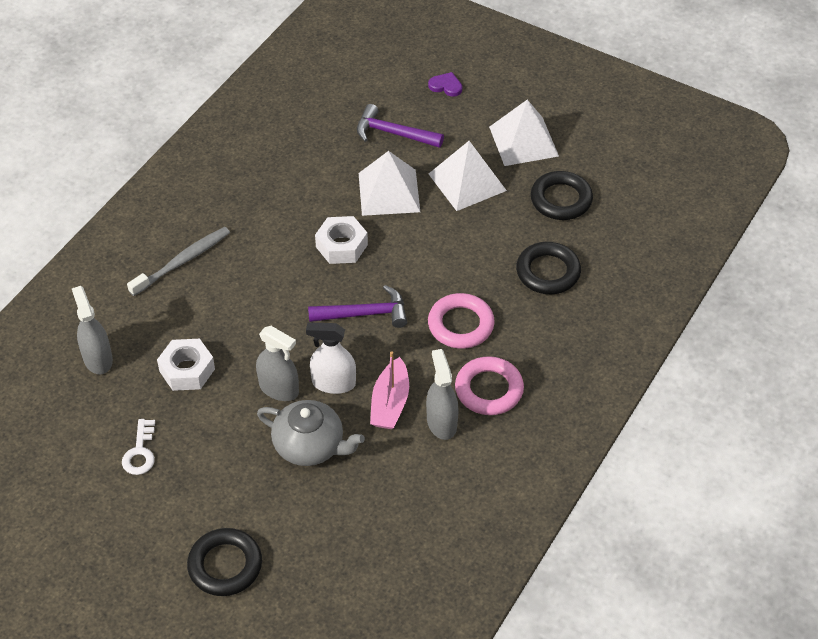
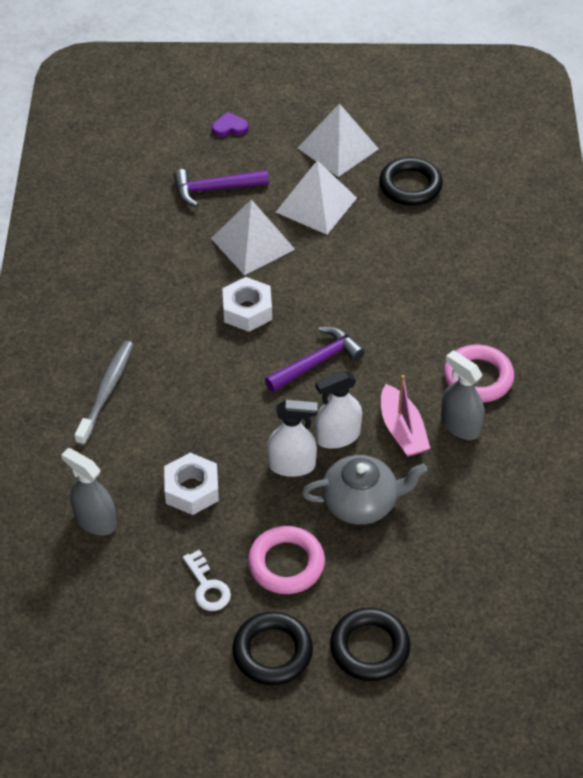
camera: 30 degrees left, 0 degrees up
(279, 388) = (292, 465): grey spray bottle -> white spray bottle
(460, 325) = (409, 333): pink ring -> pink ring (286, 564)
(548, 272) = (448, 253): black ring -> black ring (272, 652)

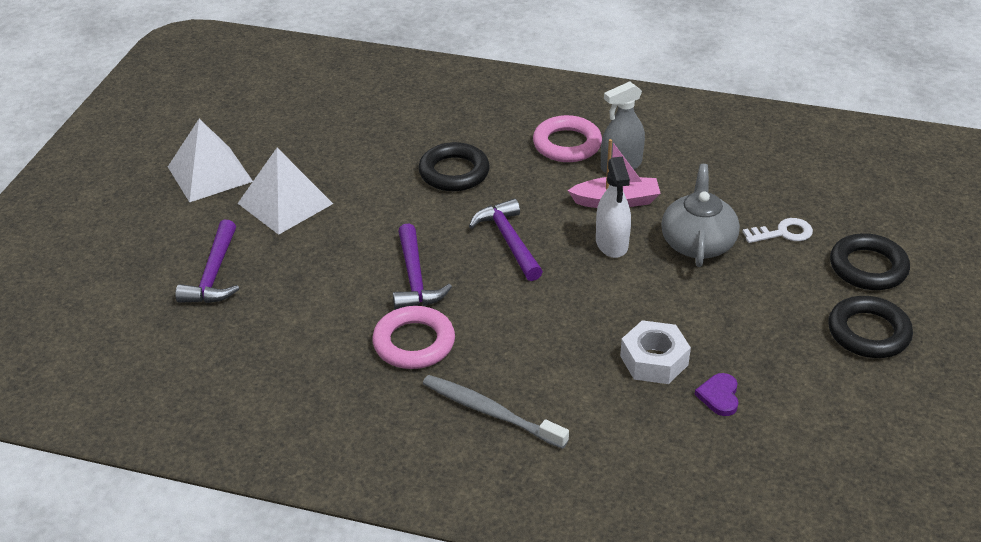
camera: 75 degrees left, 10 degrees down
(95, 520) = (679, 447): grey spray bottle -> none
(207, 586) = (784, 367): white key -> white key (783, 233)
(229, 127) = (119, 247): purple heart -> purple heart (719, 396)
(247, 310) = (415, 279): white nut -> purple hammer
(252, 244) = (317, 259): white pyramid -> none
(286, 564) = (763, 305): pink ring -> pink ring (414, 343)
(292, 465) = (640, 281): white spray bottle -> none
(410, 186) = (296, 137): black ring -> black ring (454, 172)

